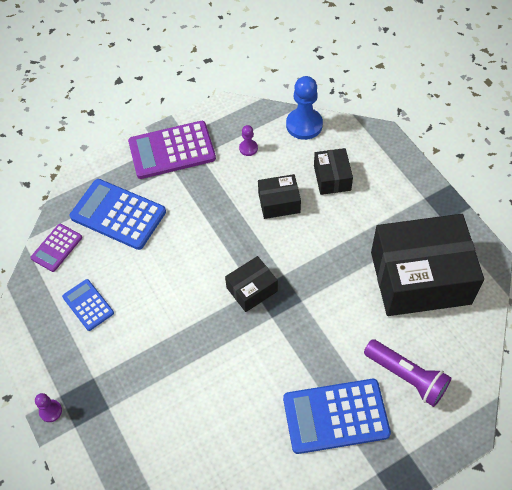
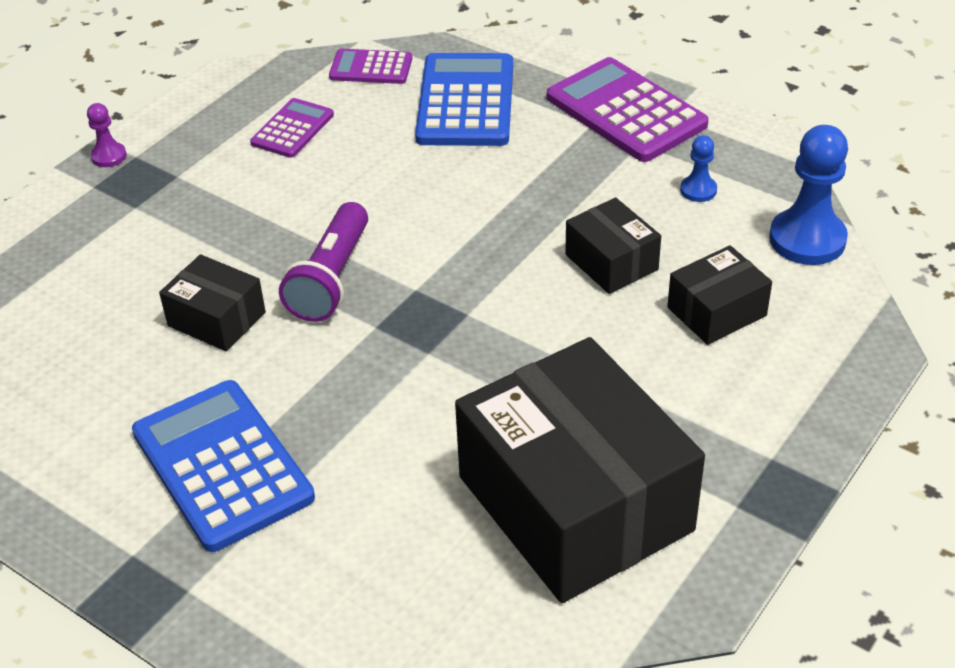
camera: 65 degrees right, 15 degrees down
(88, 305) = (292, 129): blue calculator -> purple calculator
(248, 148) = (698, 190): purple pawn -> blue pawn
(252, 289) = (415, 285): black box -> black box (216, 319)
(406, 377) = (344, 543): purple flashlight -> purple flashlight (331, 279)

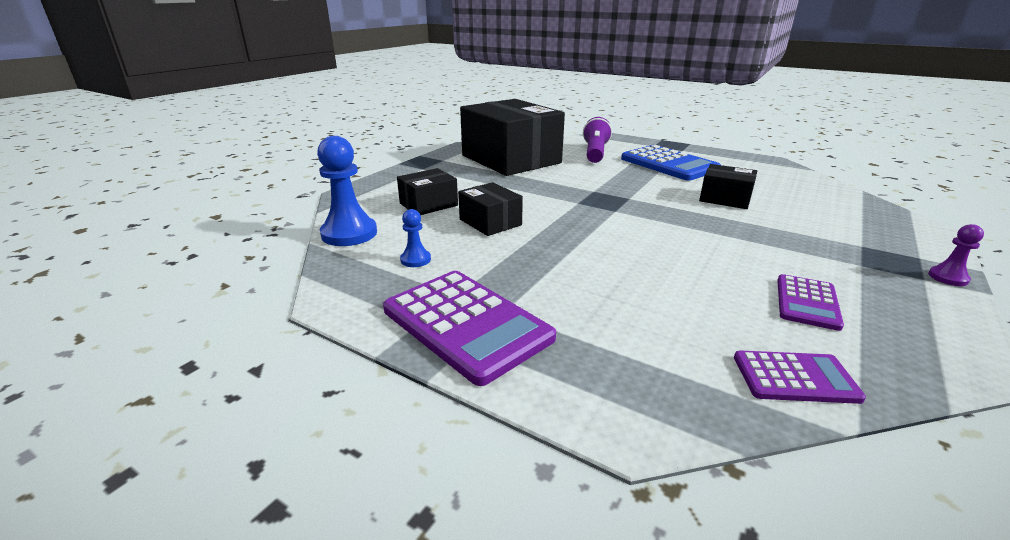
camera: 175 degrees right, 15 degrees down
(331, 279) = (672, 213): purple flashlight -> purple flashlight (595, 153)
(466, 101) = (646, 333): blue calculator -> none

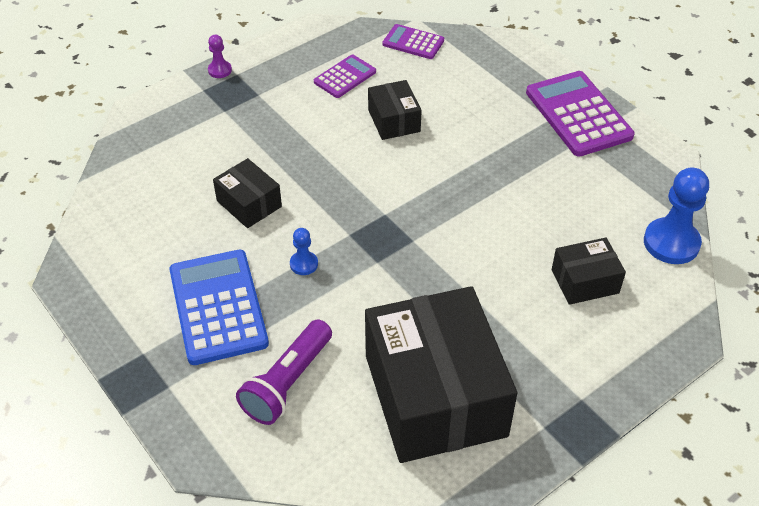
camera: 160 degrees left, 20 degrees up
(415, 260) = (607, 186): blue pawn -> blue pawn (304, 264)
(490, 222) = (525, 226): black box -> black box (394, 120)

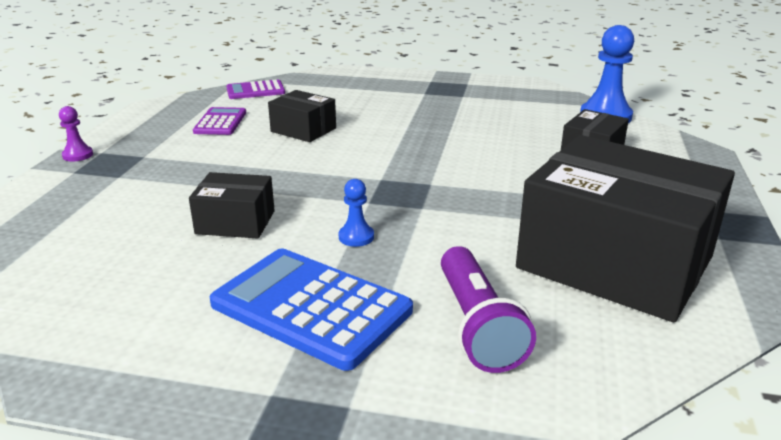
camera: 40 degrees left, 20 degrees down
(578, 114) = (440, 85): purple calculator -> none

